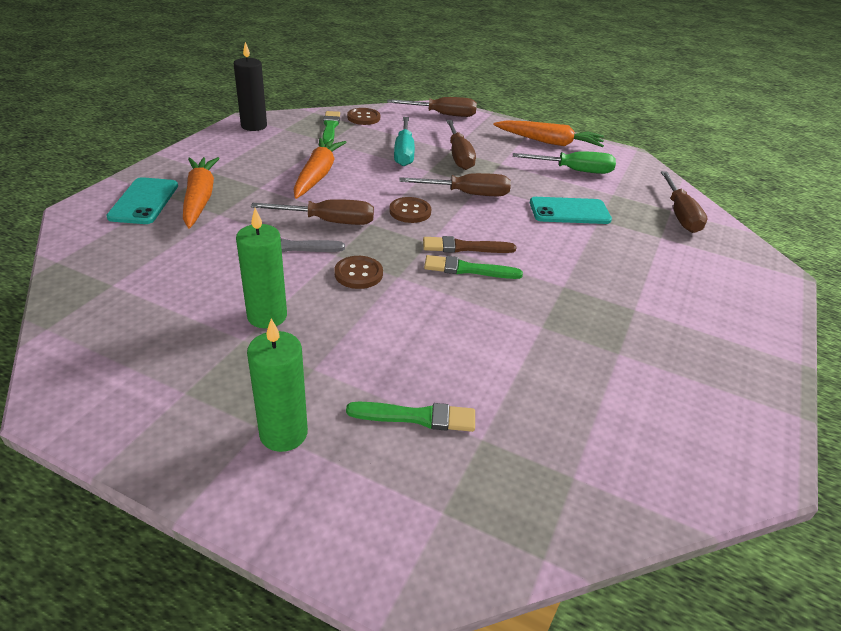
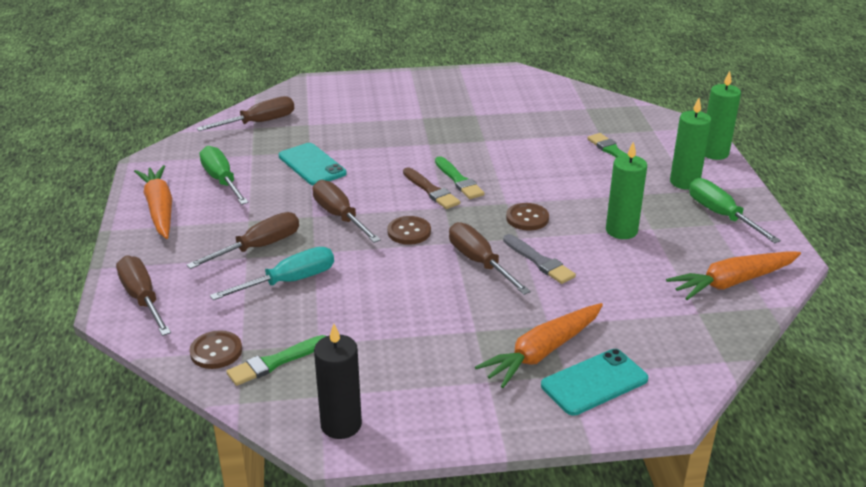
camera: 120 degrees left, 5 degrees down
(189, 411) = (721, 215): none -> green screwdriver
(310, 534) = (714, 153): none -> green candle
(318, 175) = (406, 309): orange carrot -> orange carrot (732, 282)

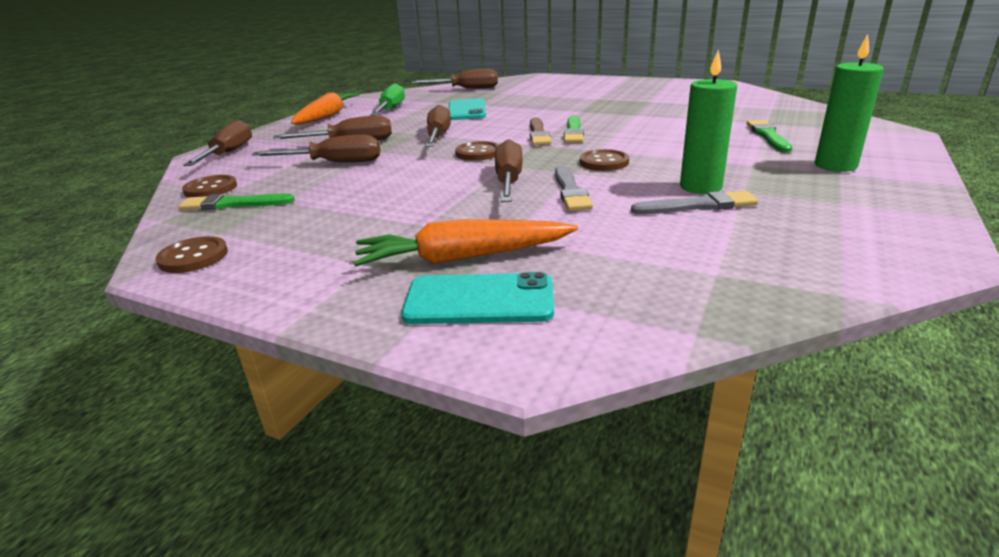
camera: 35 degrees right, 5 degrees down
(289, 281) = (335, 163): turquoise screwdriver -> brown screwdriver
(341, 425) = (193, 257): black candle -> brown button
(637, 252) = (698, 206): none -> grey brush
(714, 153) = (906, 151): green candle -> none
(721, 215) = (859, 197): green screwdriver -> none
(732, 282) = (808, 257): orange carrot -> none

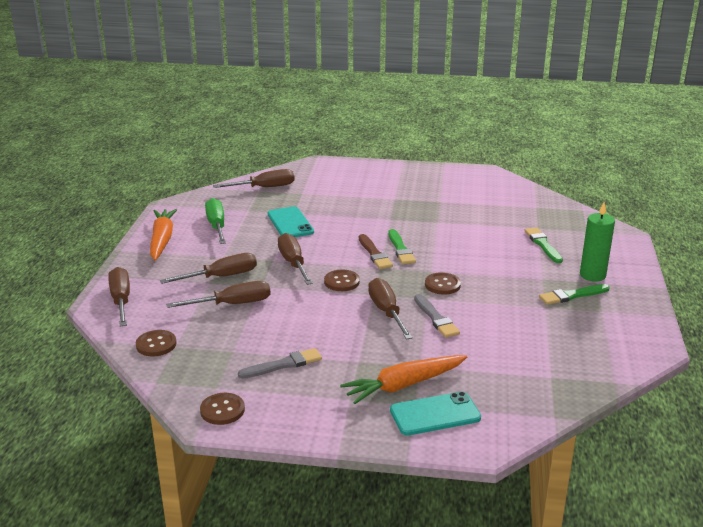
camera: 20 degrees left, 0 degrees up
(233, 204) = (195, 359): green brush -> green brush (572, 295)
(698, 206) = (522, 323): grey brush -> grey brush (283, 365)
(700, 187) = (517, 305): green candle -> none

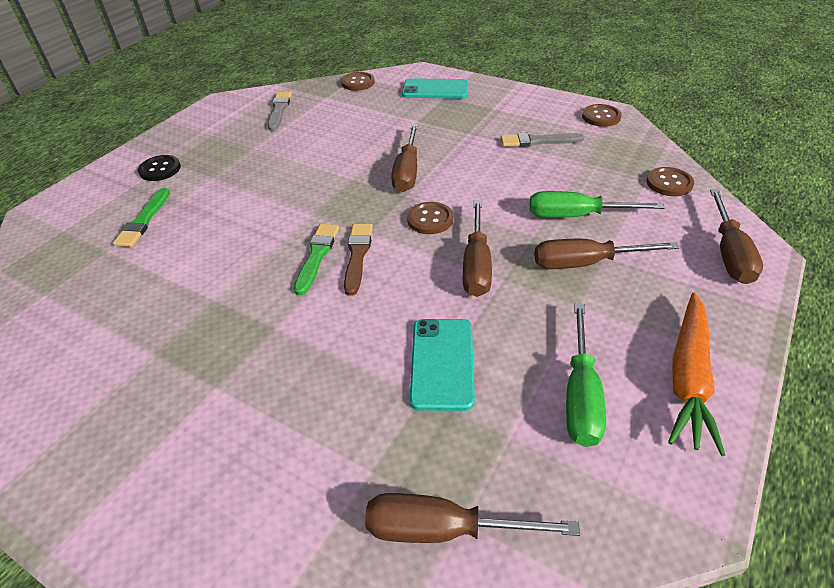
camera: 155 degrees left, 15 degrees up
(233, 304) = (576, 216): brown screwdriver -> green screwdriver
(404, 385) = (443, 109): orange carrot -> none
(436, 318) = (365, 156): grey brush -> grey brush (279, 110)
(442, 285) = (321, 191): brown button -> brown button (358, 83)
(572, 295) = (213, 153): green brush -> none
(592, 275) = (160, 169): green candle -> black button

